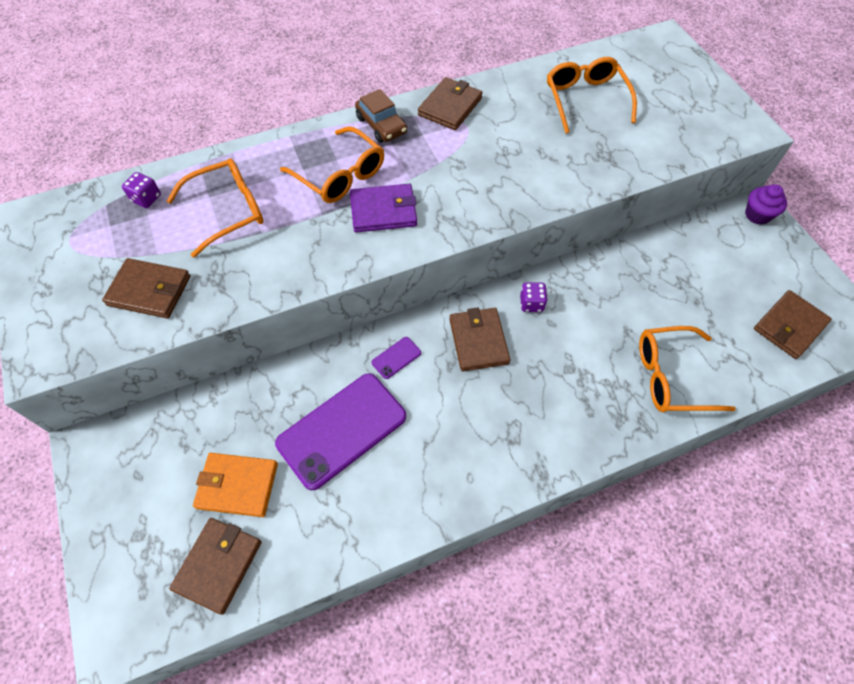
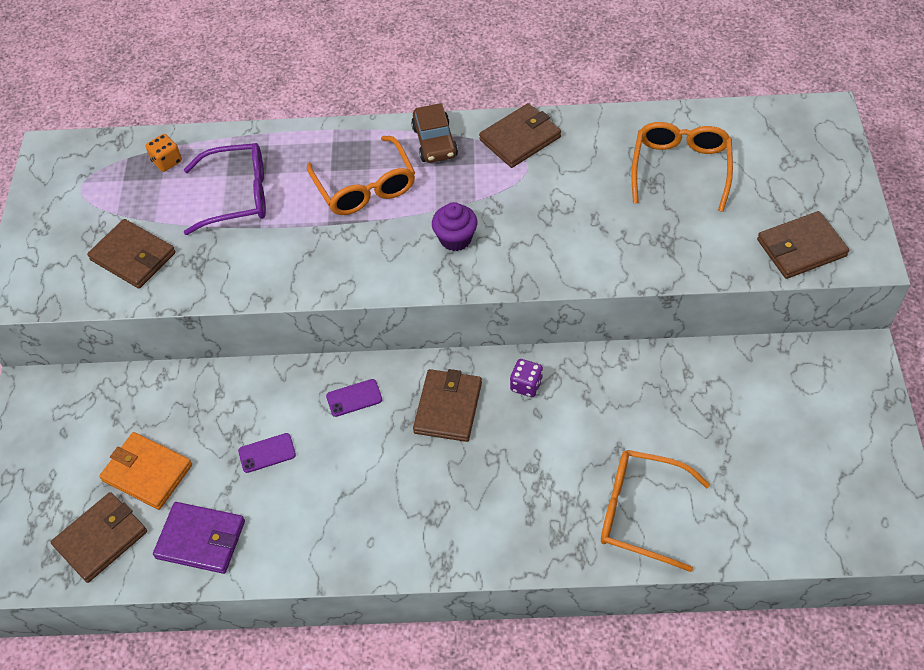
camera: 25 degrees right, 5 degrees down
(146, 199) = (167, 161): purple dice -> orange dice
(228, 211) = (238, 196): orange glasses -> purple glasses
(342, 430) = (267, 453): purple phone -> purple phone, size x0.41
(383, 211) = (391, 238): purple wallet -> purple wallet (201, 539)
(757, 215) = (857, 362): purple cupcake -> purple cupcake (455, 239)
(789, 326) = (816, 503): brown wallet -> brown wallet (801, 248)

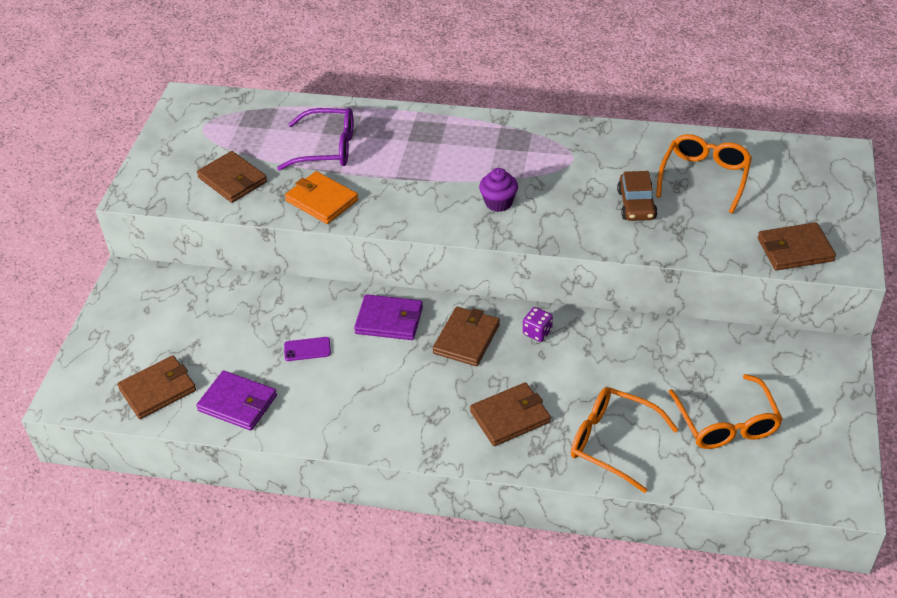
camera: 10 degrees right, 10 degrees down
(147, 472) = (206, 348): orange wallet -> orange wallet (322, 200)
(167, 161) = (276, 117): orange dice -> none
(354, 398) = (389, 320): purple phone -> purple wallet
(365, 187) = (433, 156): orange glasses -> orange glasses (726, 423)
(435, 142) = (499, 131): brown car -> brown car (636, 205)
(520, 138) = (572, 138): brown wallet -> brown wallet (510, 417)

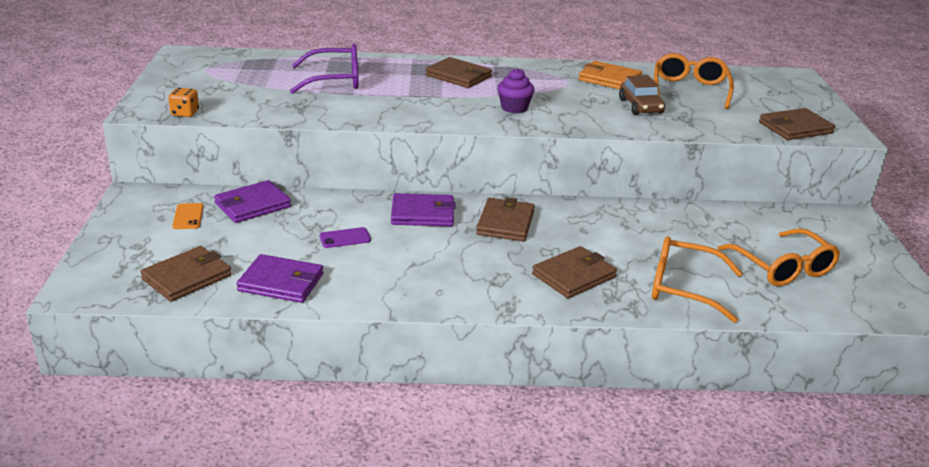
camera: 15 degrees left, 15 degrees down
(171, 310) = (188, 216): none -> orange phone
(172, 199) = (185, 113): none -> orange dice
(231, 297) = (252, 205): none -> purple wallet
(232, 180) = (245, 100): brown wallet -> brown wallet (458, 76)
(322, 200) = (341, 110): orange wallet -> orange wallet (609, 79)
(537, 332) = (572, 215): purple dice -> none

